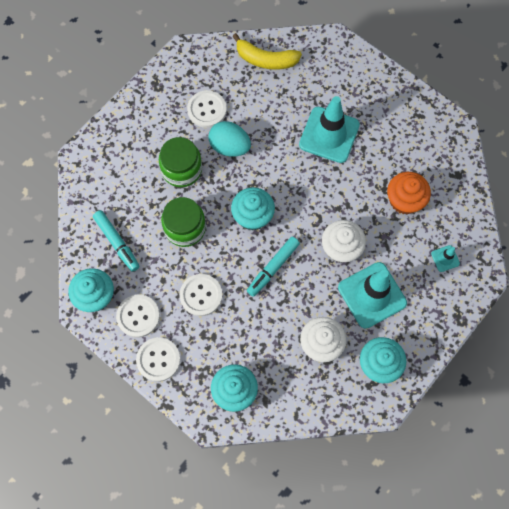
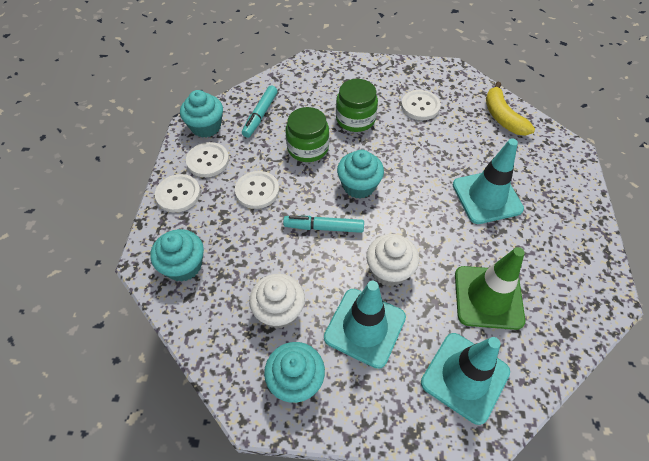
camera: 55 degrees right, 15 degrees down
(229, 147) = (404, 137): turquoise egg -> none
(404, 200) = (488, 297): orange cupcake -> green traffic cone
(445, 258) = (465, 377): turquoise traffic cone -> turquoise traffic cone, size x2.30

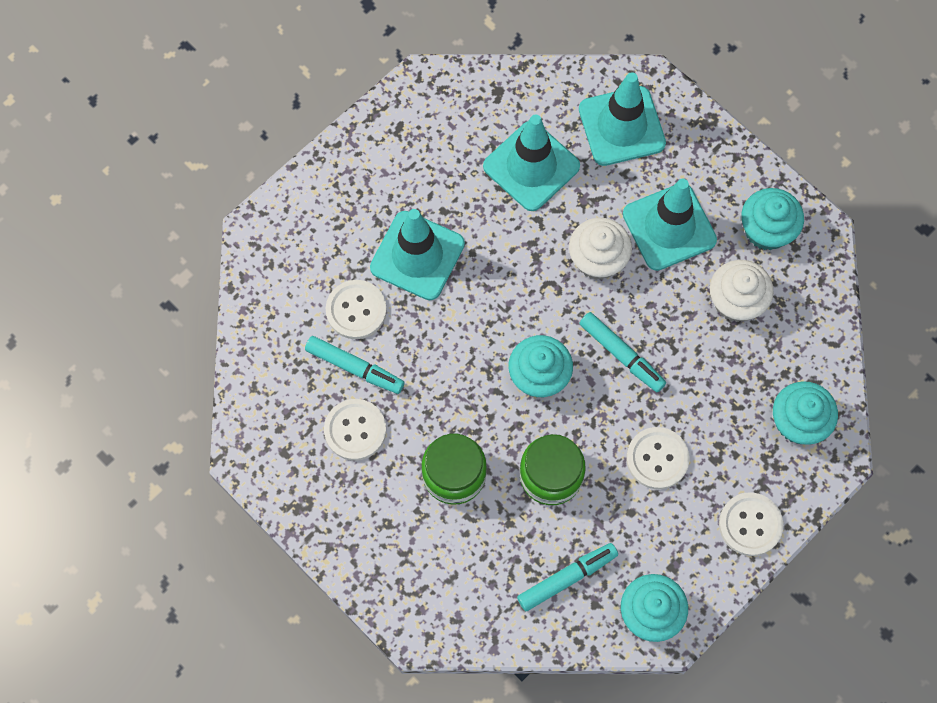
camera: 140 degrees left, 15 degrees up
(208, 161) = (684, 550): white button -> white button (356, 310)
(451, 128) = (354, 367): none -> turquoise marker
(488, 297) = (531, 166): green traffic cone -> turquoise traffic cone
(502, 117) = (277, 334): yellow banana -> none

